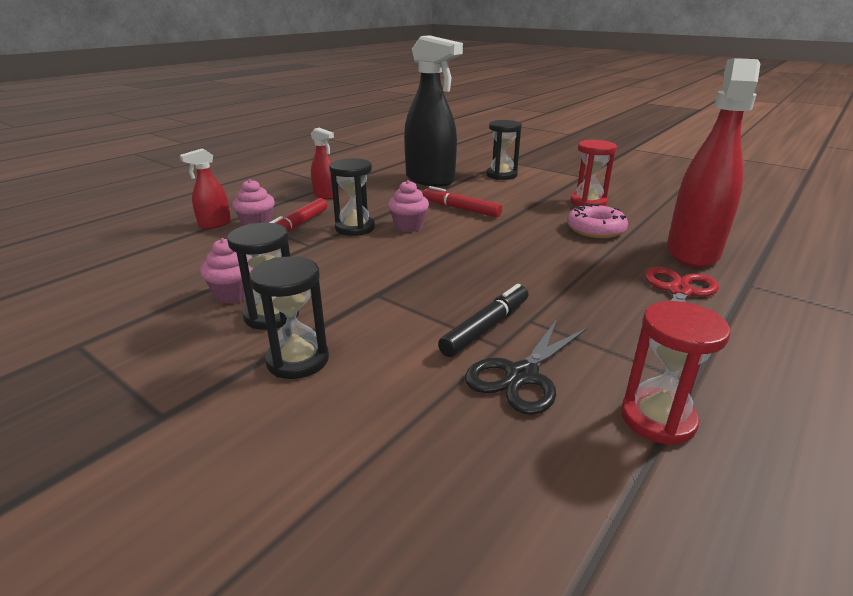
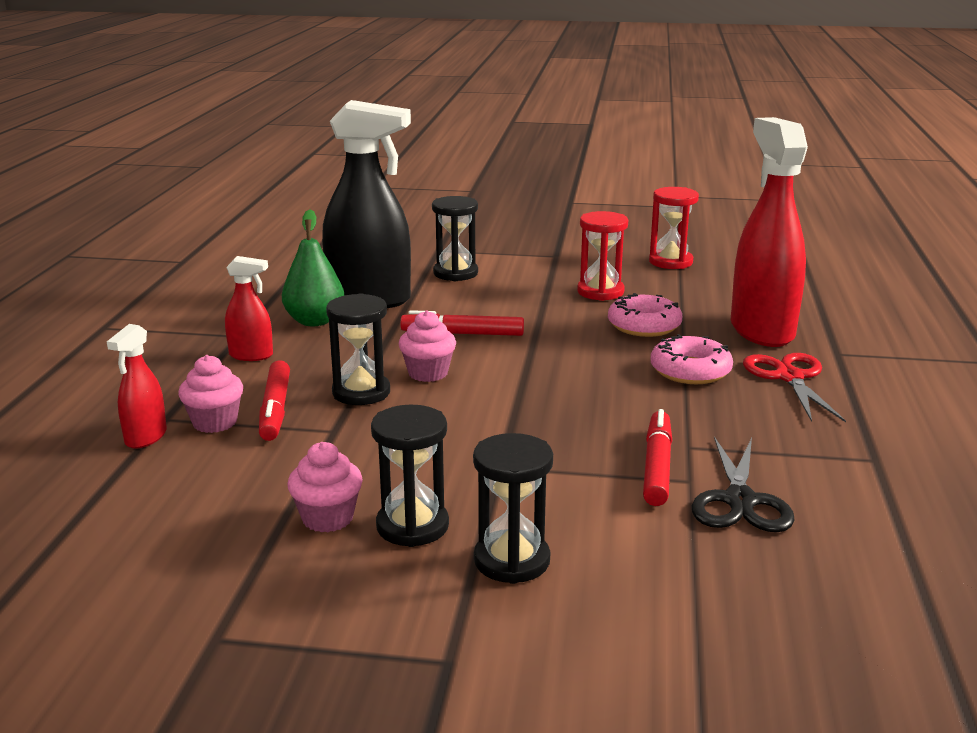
camera: 30 degrees left, 5 degrees down
(384, 185) = (315, 321): none -> green pear
(486, 327) = (657, 466): black marker -> red marker
(596, 267) = (690, 371): none -> pink donut
(657, 419) = (878, 499): red hourglass -> red hourglass (670, 262)

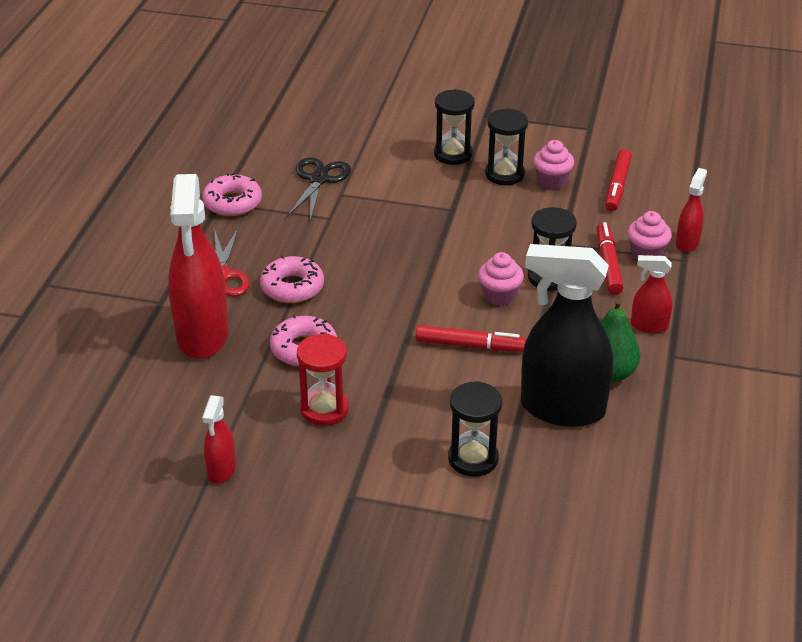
camera: 175 degrees left, 15 degrees up
(657, 466) = (356, 204): red marker -> red marker (617, 186)
(670, 262) = (221, 470): red hourglass -> red spray bottle
(853, 459) = (232, 202): none -> pink donut

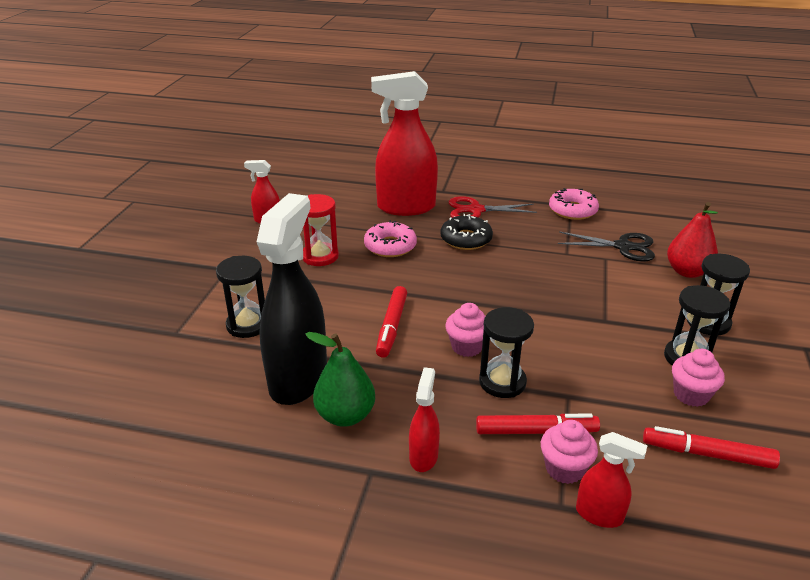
camera: 90 degrees right, 5 degrees down
(292, 287) = (466, 239): pink donut -> black donut
(369, 149) = (687, 272): none -> red pear

